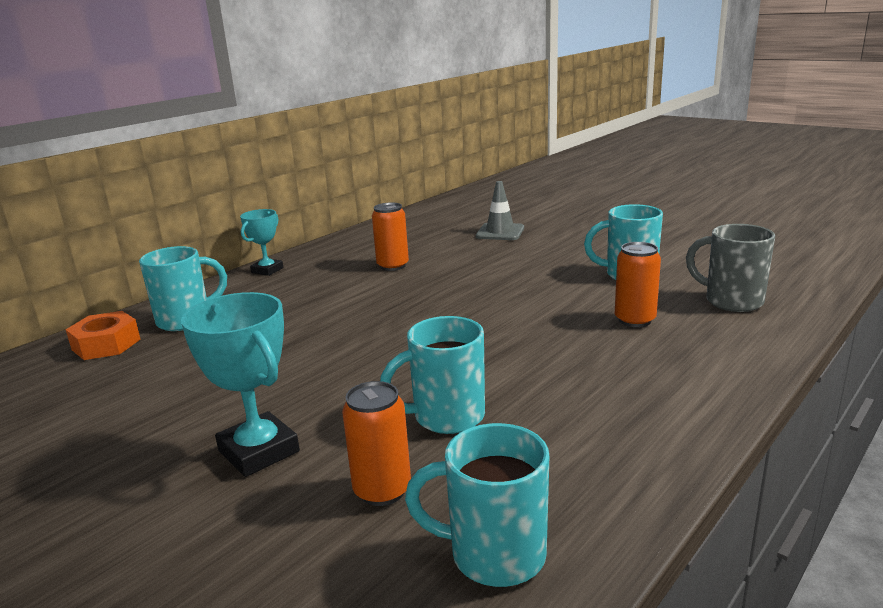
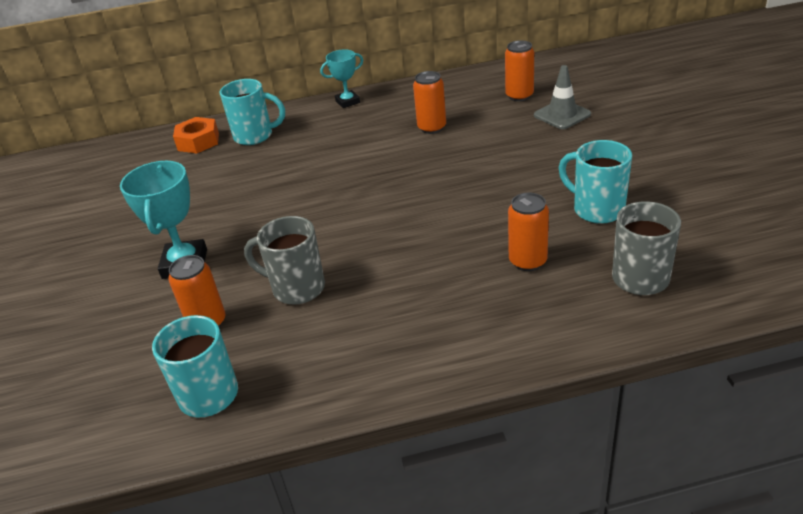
camera: 40 degrees right, 15 degrees up
(442, 230) = (519, 96): none -> orange can
(446, 417) = (296, 288): turquoise mug -> grey mug

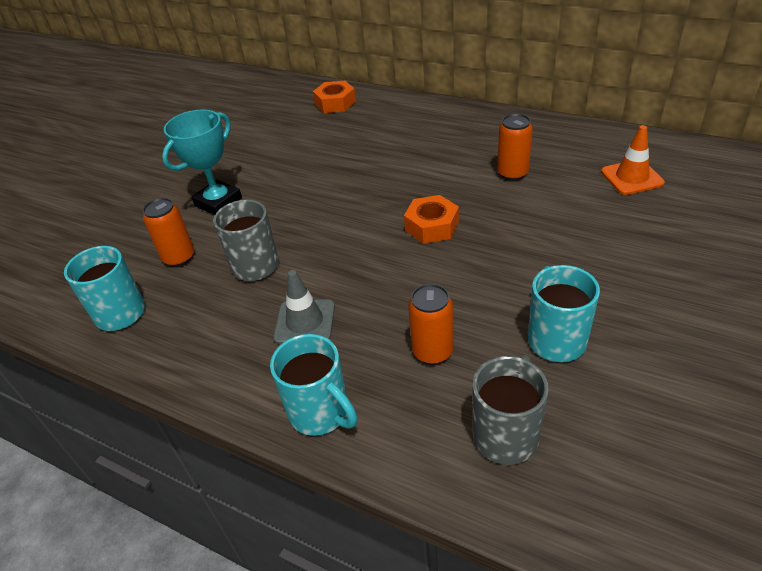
camera: 40 degrees right, 5 degrees up
(255, 136) = (375, 116): turquoise mug -> turquoise mug (321, 413)
(347, 102) = (475, 115): turquoise trophy -> none
(416, 188) = (432, 226): none -> orange nut
(519, 96) = (631, 177): orange can -> orange traffic cone
(562, 115) = (649, 219): grey traffic cone -> grey traffic cone (305, 322)

